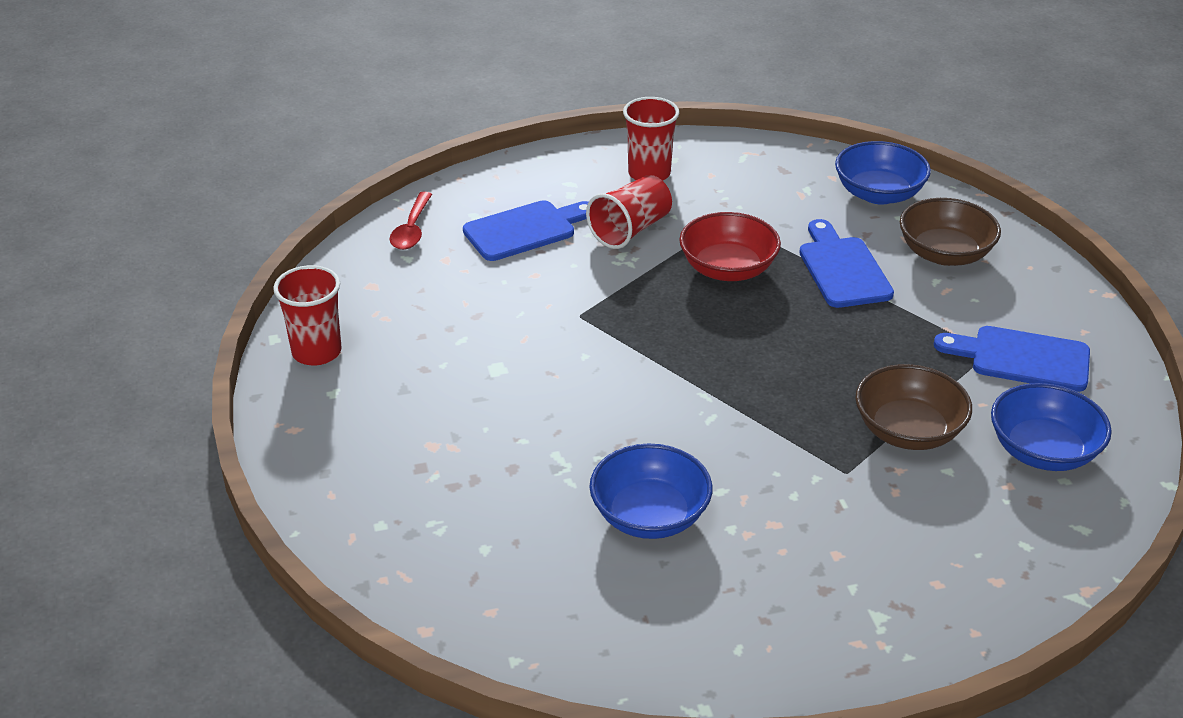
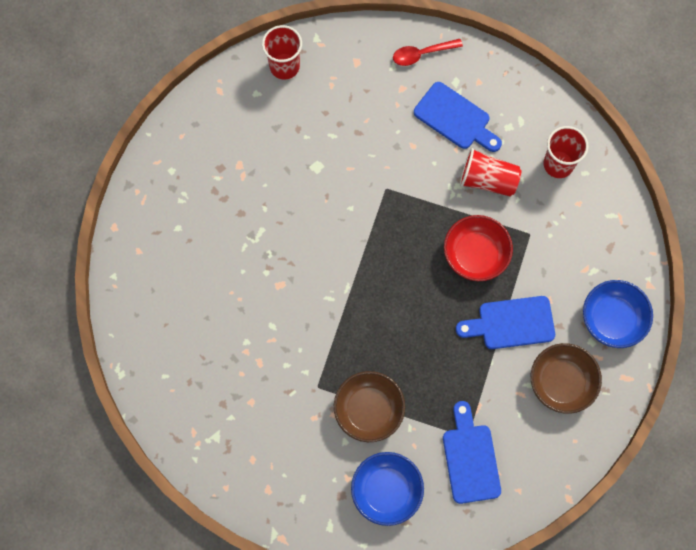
camera: 65 degrees right, 35 degrees up
(650, 515) = (237, 297): blue bowl -> none
(842, 269) = (511, 323): blue cutting board -> blue cutting board turned 150 degrees counterclockwise

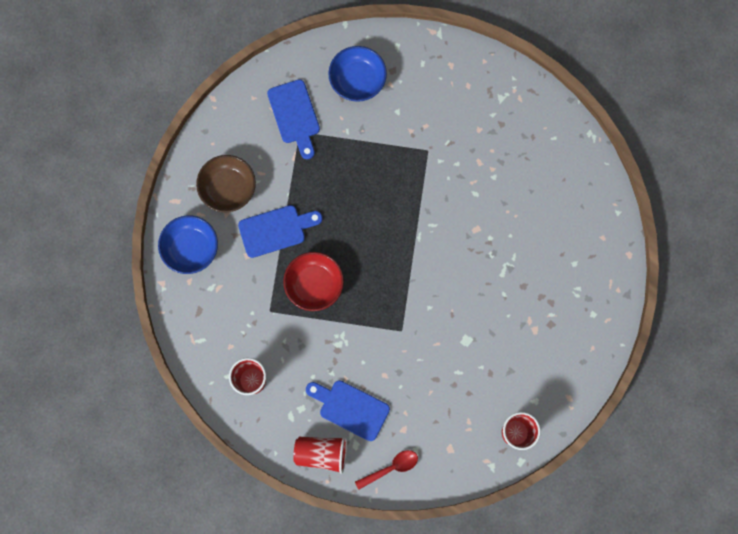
camera: 170 degrees right, 5 degrees up
(369, 410) = (382, 139): brown bowl -> none
(487, 180) = (313, 354): red cup -> red cup (321, 453)

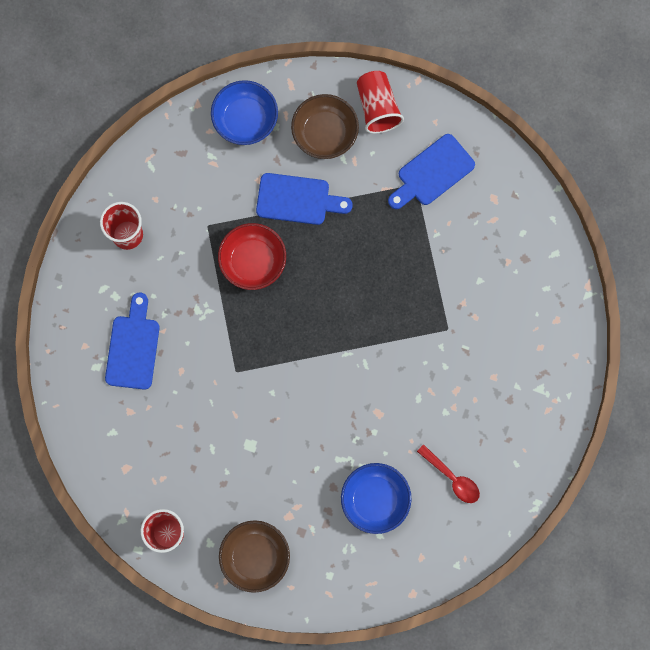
camera: 70 degrees right, 0 degrees up
(276, 230) = (297, 199): blue cutting board -> blue cutting board turned 45 degrees counterclockwise
(321, 453) = (75, 334): red cup -> red cup (377, 107)
(357, 80) = (499, 225): blue bowl -> blue bowl (375, 499)
(391, 468) = (84, 412): red spoon -> red spoon (452, 478)
(558, 368) = (255, 557): none -> brown bowl

